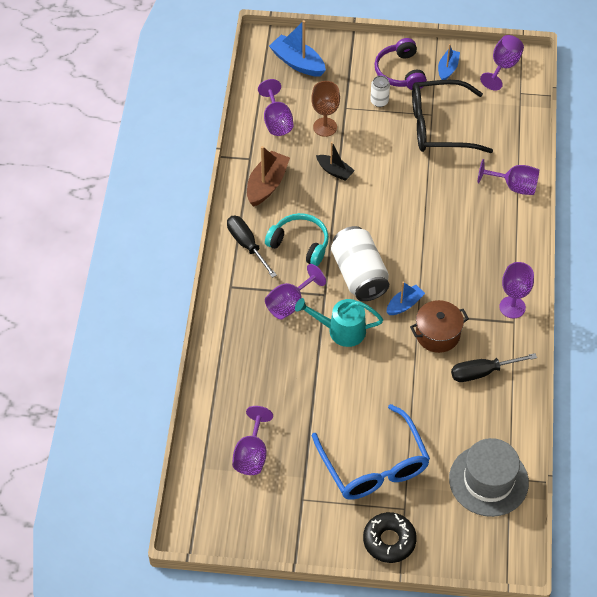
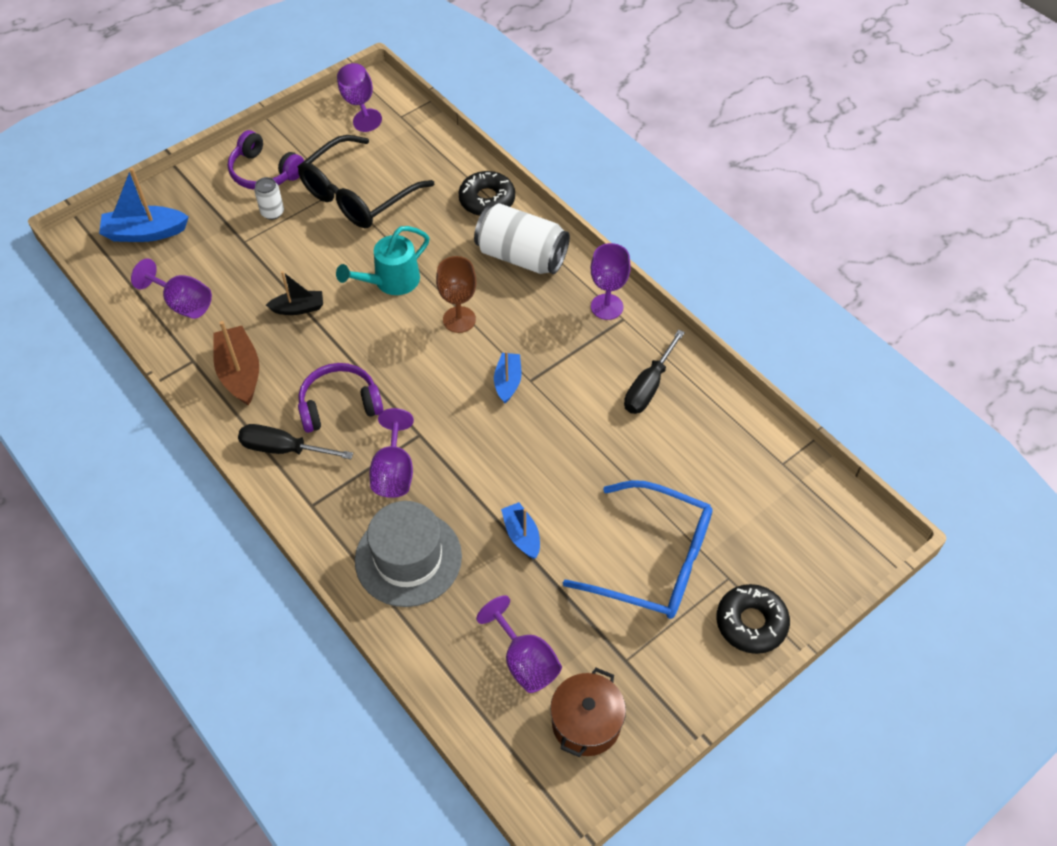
camera: 45 degrees left, 0 degrees up
(300, 244) = (339, 405): turquoise headphones -> purple headphones
(325, 127) = (242, 274): brown goblet -> brown goblet (459, 319)
(340, 330) = (474, 456): turquoise watering can -> turquoise watering can (390, 282)
(359, 275) = (433, 388): white can -> white can (521, 256)
(437, 334) = (569, 385): brown pot -> brown pot (586, 723)
(447, 69) = (308, 139): blue boat -> blue boat (521, 535)
(488, 480) = (768, 482): grey hat -> grey hat (408, 558)
(514, 186) = (487, 200): purple goblet -> black donut

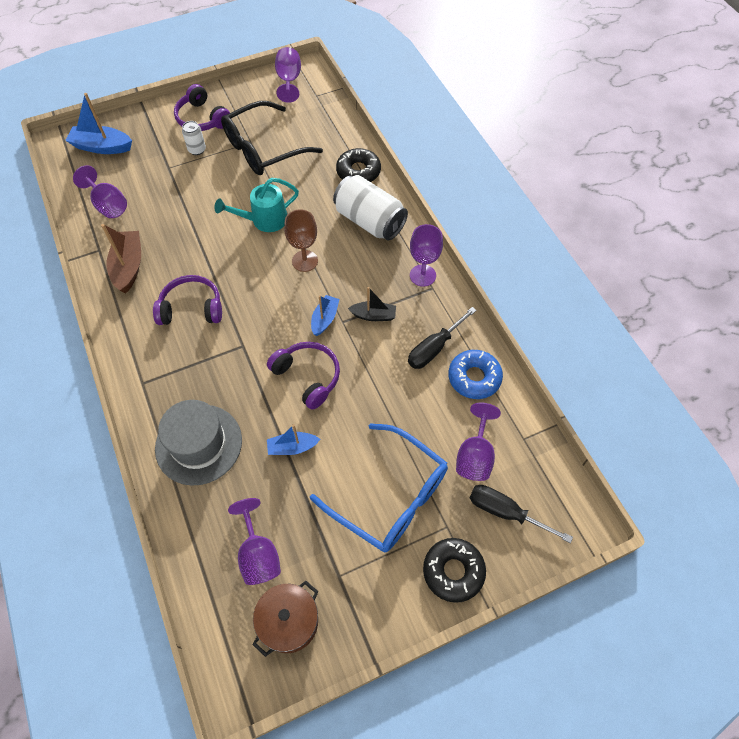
camera: 15 degrees right, 5 degrees up
(284, 449) = (138, 333): black screwdriver -> black screwdriver (506, 512)
(298, 308) = (189, 226): black boat -> black boat (373, 315)
(394, 472) = (213, 371): purple goblet -> purple goblet (475, 456)
(511, 452) = (307, 377): none -> purple headphones
(521, 535) = (292, 447): blue boat -> blue boat turned 90 degrees counterclockwise
(705, 409) = (474, 378): none -> blue donut

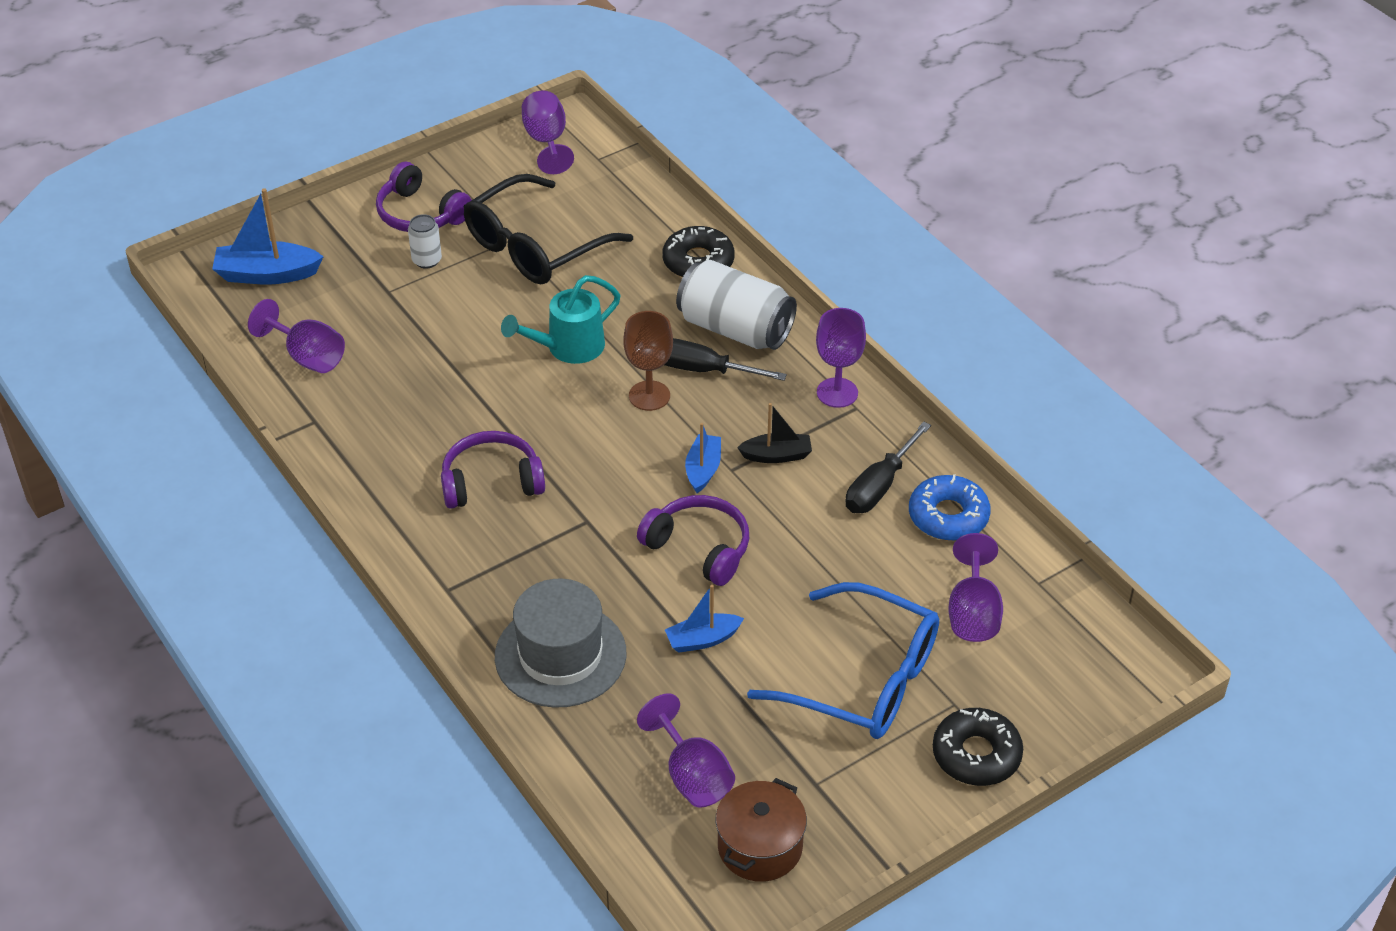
camera: 10 degrees left, 15 degrees down
(129, 266) = (372, 438): brown boat -> none
(506, 512) = (1034, 675): black screwdriver -> black screwdriver (704, 370)

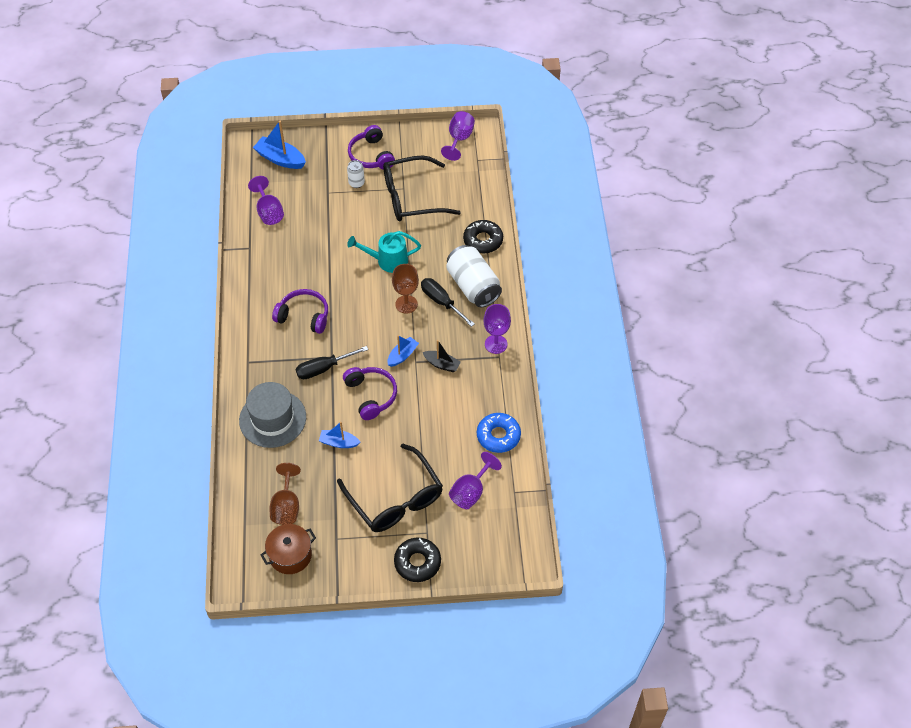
camera: 30 degrees right, 10 degrees up
(692, 776) = (286, 506): purple goblet -> brown goblet
(863, 679) = (395, 499): blue glasses -> black glasses
(880, 485) = (478, 404): black screwdriver -> black screwdriver (324, 368)

